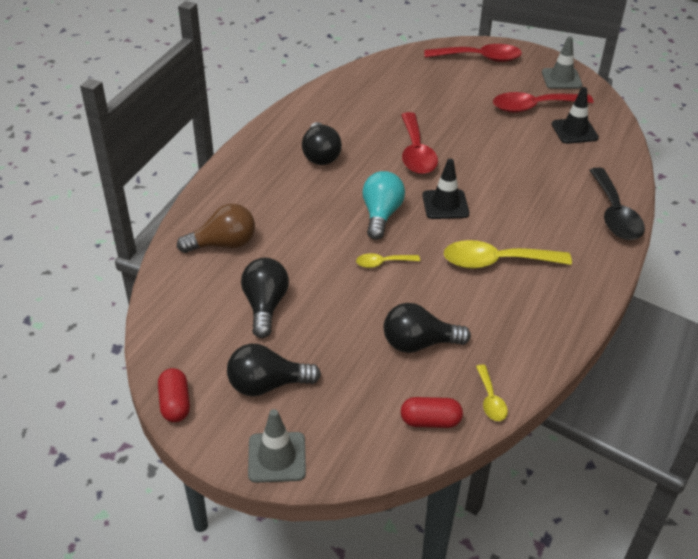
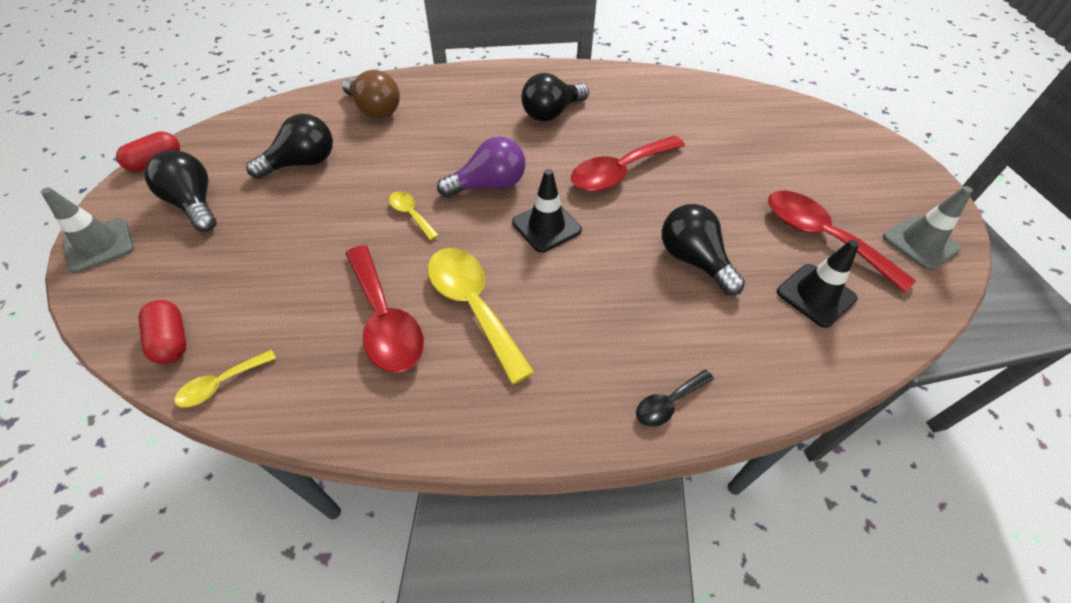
camera: 60 degrees right, 10 degrees up
(381, 215) = (489, 185): turquoise light bulb -> purple light bulb
(419, 344) = (294, 288): black light bulb -> black light bulb (693, 260)
(479, 58) = (861, 156): red spoon -> red spoon (385, 320)
(614, 214) = (668, 403): black spoon -> black spoon, size x0.50

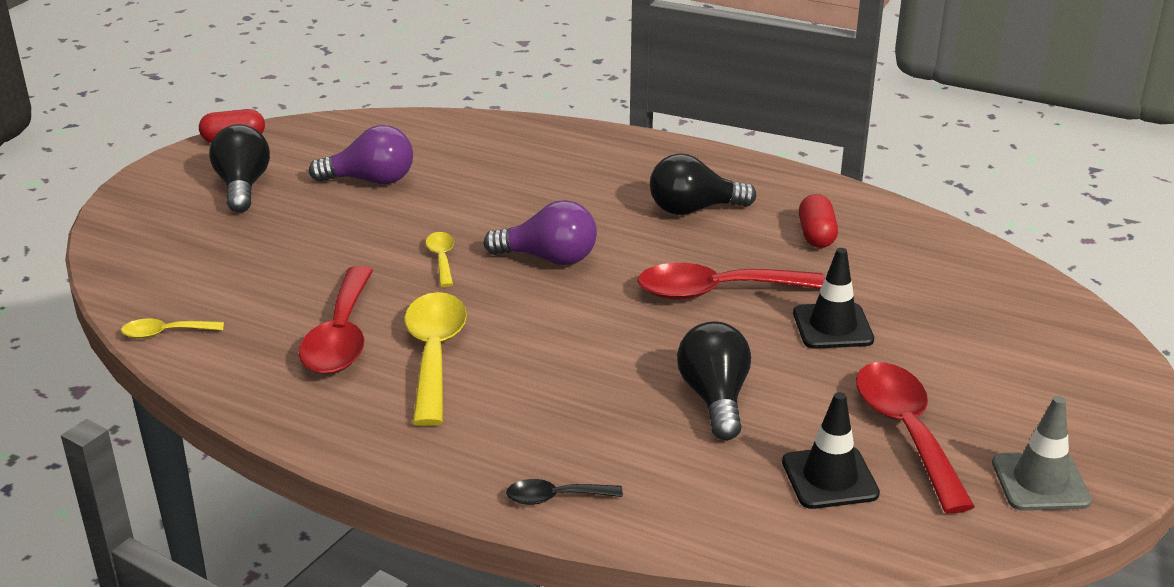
camera: 30 degrees right, 20 degrees down
(99, 245) = (139, 195): grey traffic cone -> none
(172, 340) = (148, 288): red capsule -> red capsule (816, 235)
(302, 163) = (371, 180): black light bulb -> purple light bulb
(375, 109) = (489, 150): brown light bulb -> none
(546, 226) = (576, 314): black traffic cone -> black traffic cone (832, 326)

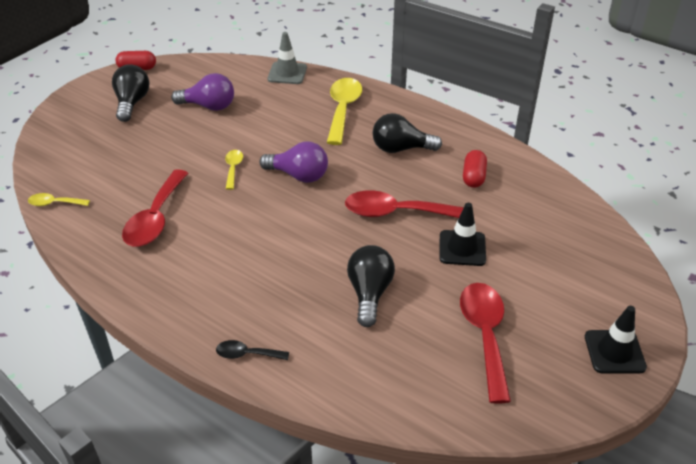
camera: 10 degrees right, 10 degrees up
(434, 355) = (206, 238): yellow spoon -> yellow spoon (343, 109)
(829, 478) = (424, 364): black traffic cone -> black traffic cone (614, 352)
(1040, 482) = (562, 387): grey traffic cone -> grey traffic cone (287, 73)

